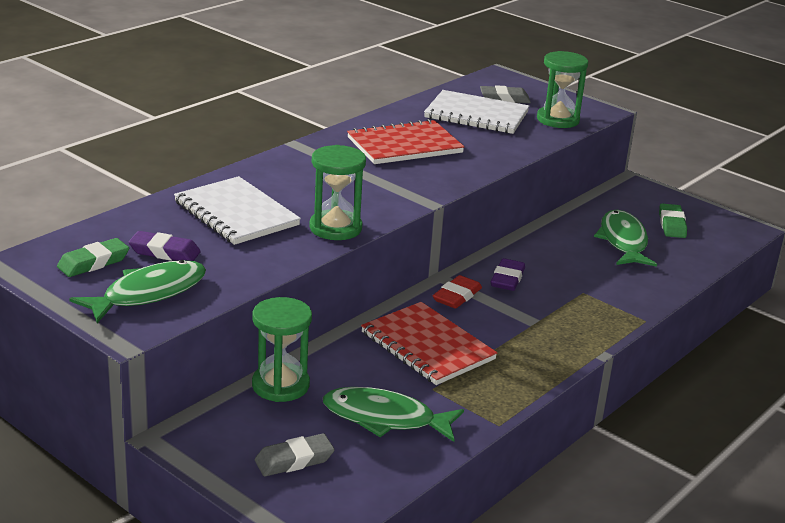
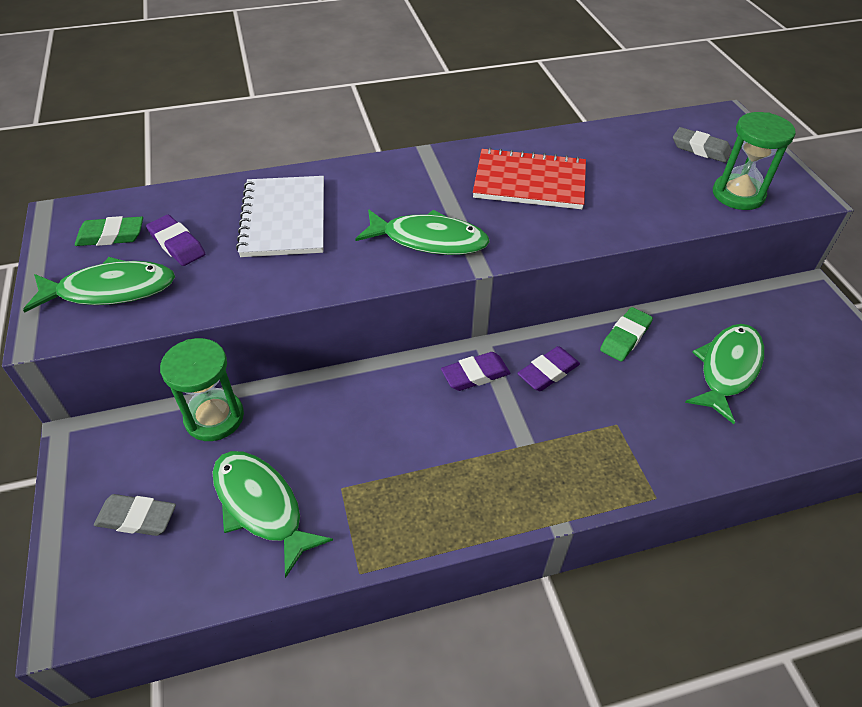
camera: 35 degrees right, 20 degrees up
(335, 228) = (353, 269): green hourglass -> none
(372, 197) = (429, 240): none -> green fish
(427, 346) = (387, 428): red notebook -> none
(457, 296) = (475, 375): red eraser -> purple eraser
(476, 115) = (647, 163): white notebook -> none
(672, 225) = (810, 366): green eraser -> green eraser (625, 337)

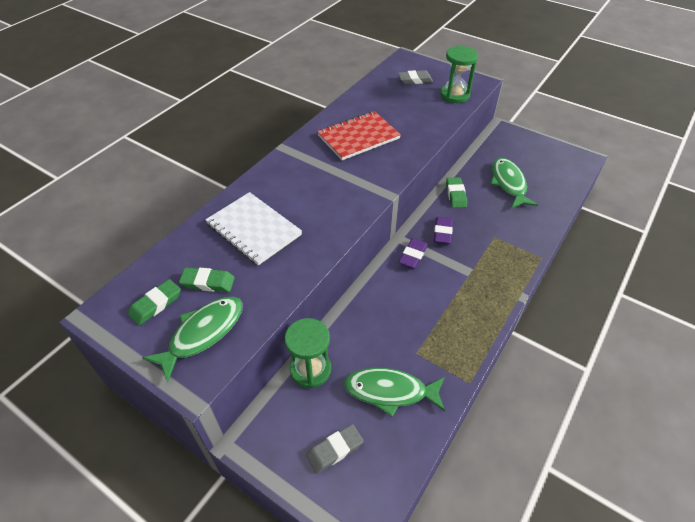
camera: 40 degrees left, 0 degrees up
(177, 244) = (208, 282): purple eraser -> green eraser
(429, 240) = (347, 195): green fish -> none

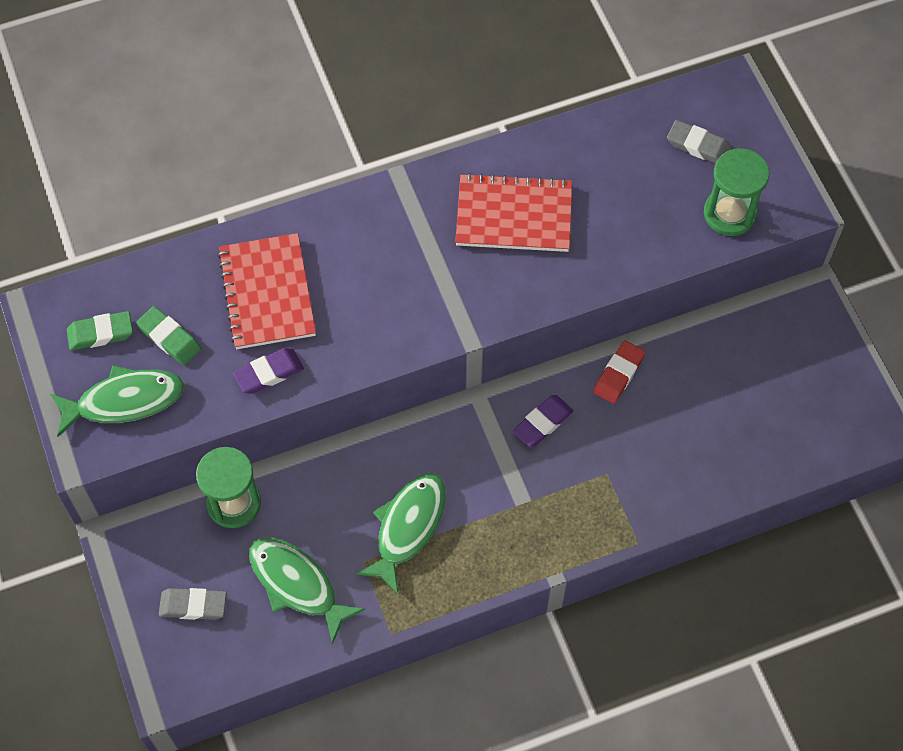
camera: 35 degrees right, 15 degrees up
(254, 229) = (267, 293): white notebook -> red notebook
(413, 255) = (473, 432): purple eraser -> purple eraser (269, 373)
(455, 195) = (618, 374): green eraser -> red eraser
(508, 183) = (715, 403): green fish -> green fish (408, 527)

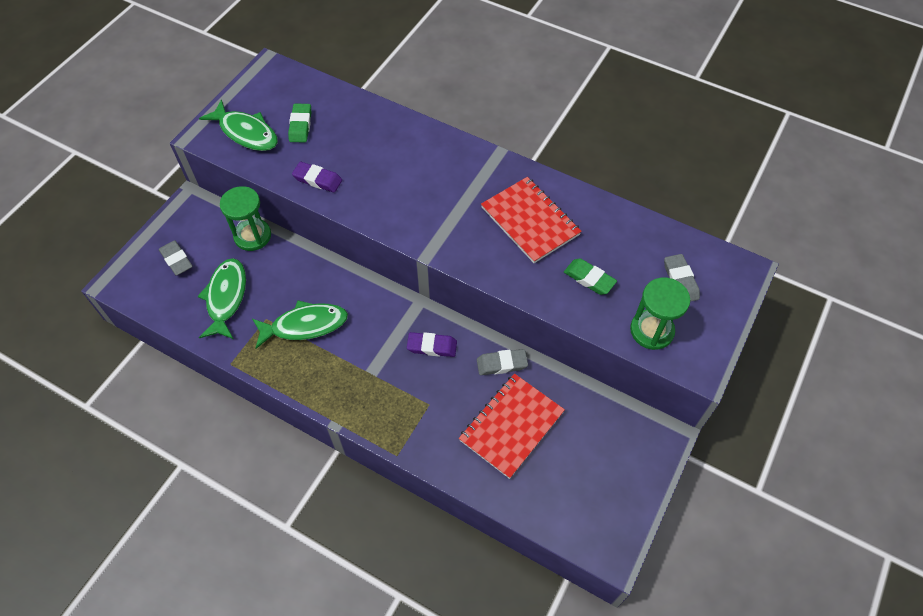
camera: 50 degrees right, 5 degrees down
(100, 333) = (278, 98): green eraser -> green eraser (589, 279)
(267, 293) = (367, 146): red notebook -> red notebook (511, 426)
(618, 374) = (501, 364): red eraser -> grey eraser

